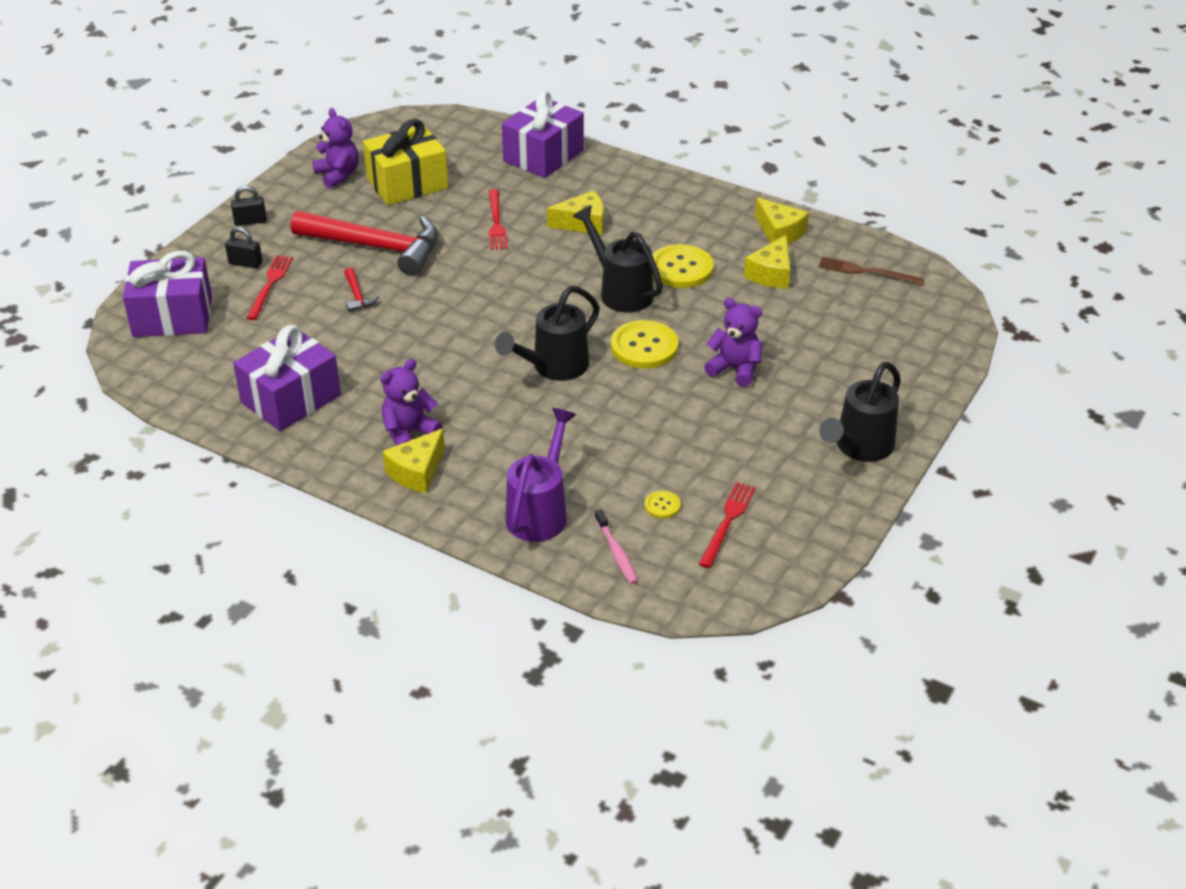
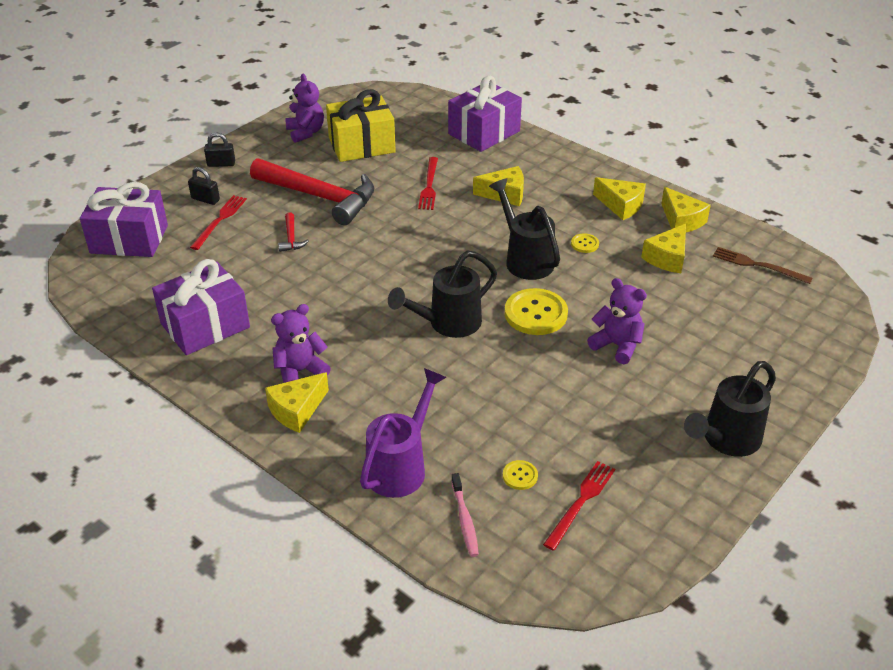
camera: 10 degrees right, 0 degrees up
(681, 268) = (584, 244): yellow button -> yellow button, size x0.48
(712, 223) = (621, 205): none -> yellow cheese

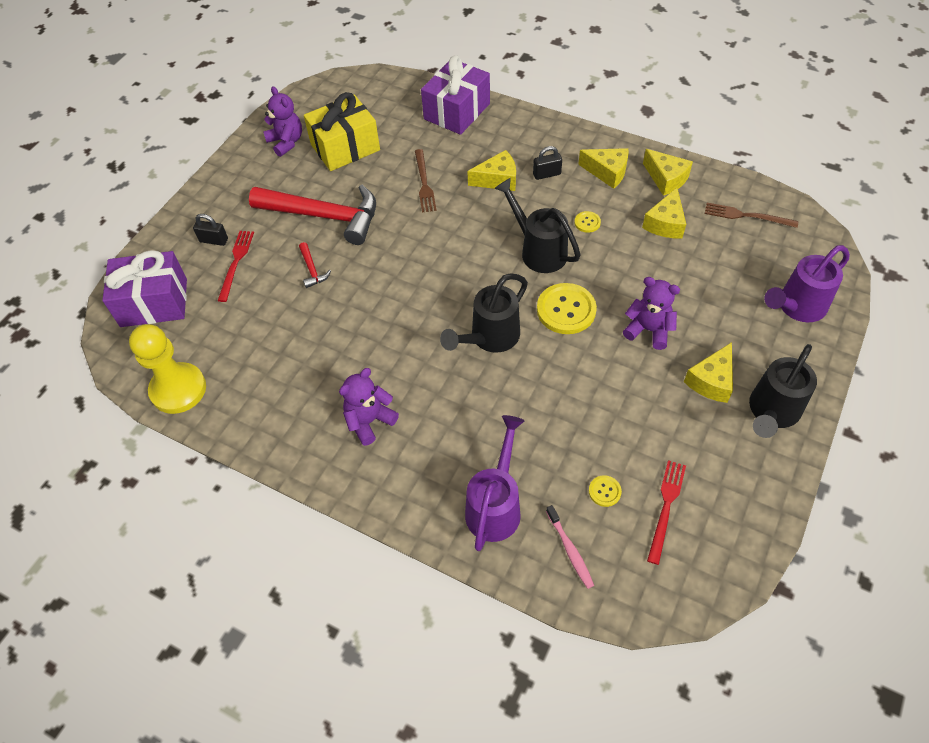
camera: 10 degrees left, 15 degrees up
(124, 313) = (178, 389): none -> yellow pawn
(205, 325) = (262, 388): purple gift -> none
(221, 164) = (215, 195): black padlock -> black padlock (547, 174)
(297, 410) = (380, 465): yellow cheese -> yellow cheese (711, 381)
(429, 185) = (424, 183): red fork -> brown fork
(786, 353) = (797, 307): none -> purple watering can

